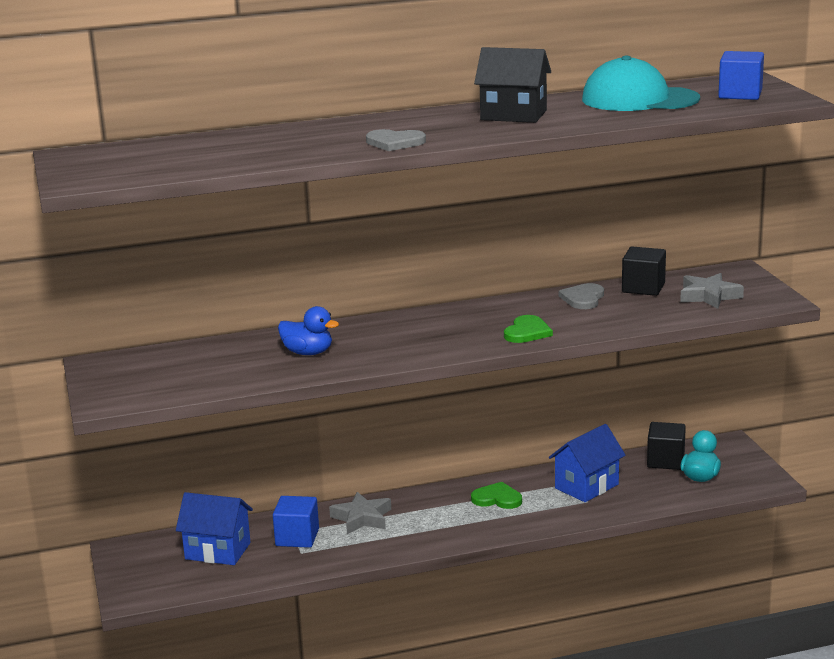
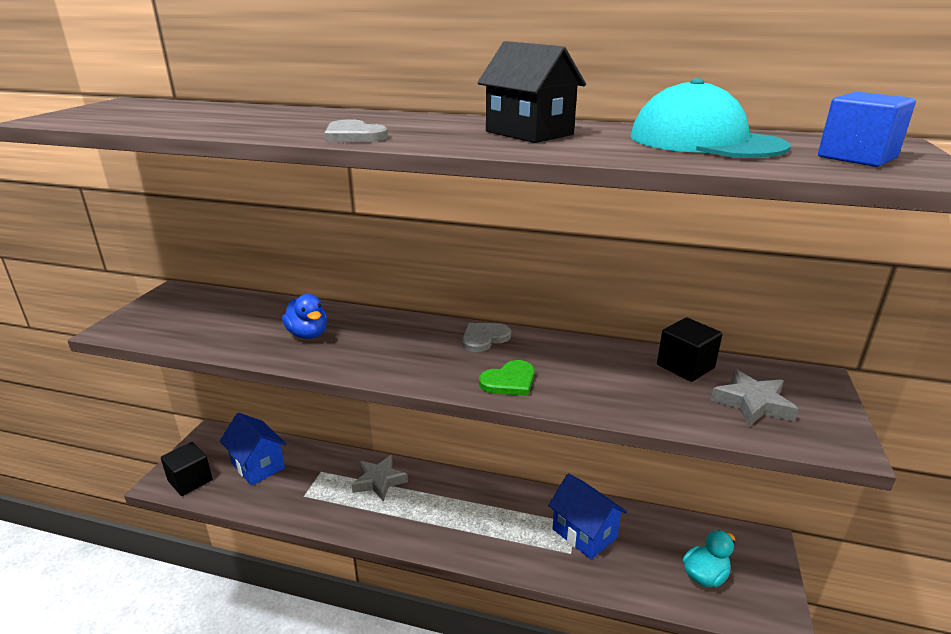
camera: 30 degrees right, 5 degrees up
(297, 537) = (318, 478): blue cube -> none
(497, 498) = (496, 510): green heart -> none
(583, 298) = (609, 359): grey heart -> grey heart (484, 338)
(586, 486) = (584, 533): blue house -> blue house turned 60 degrees clockwise
(665, 461) = (683, 536): black cube -> black cube (190, 480)

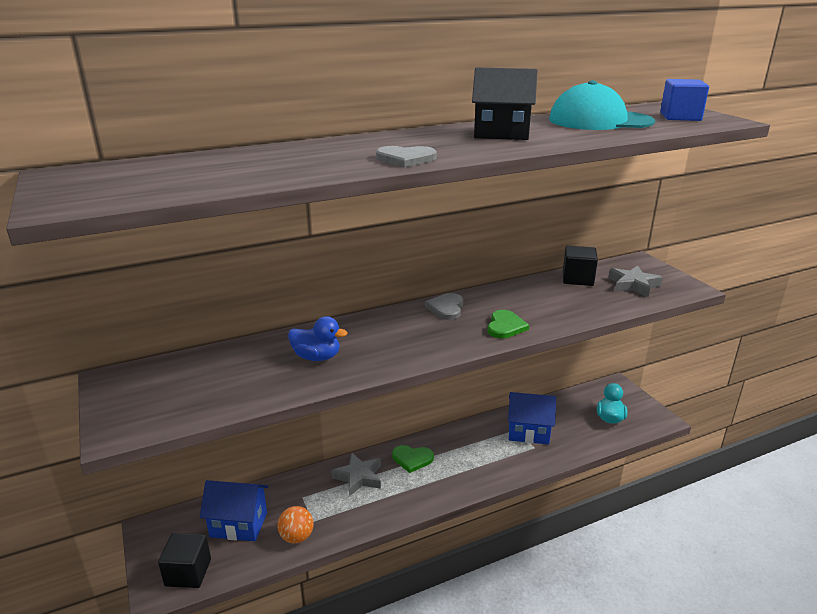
camera: 40 degrees left, 0 degrees up
(278, 501) = (296, 537): none -> orange ball
(440, 492) = (412, 459): none -> green heart

